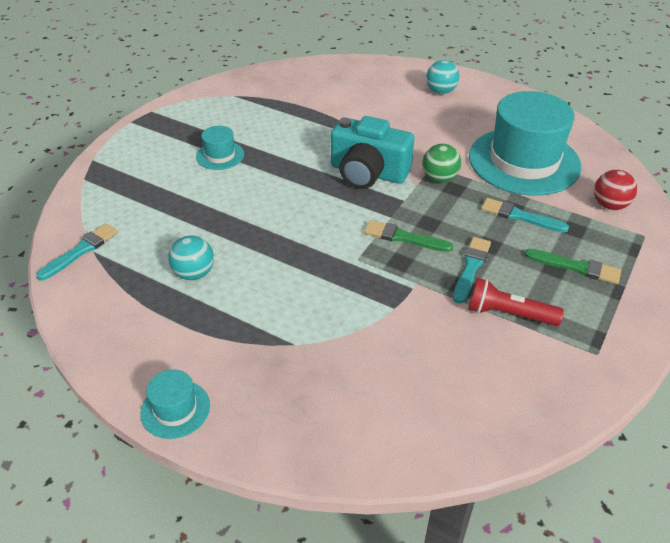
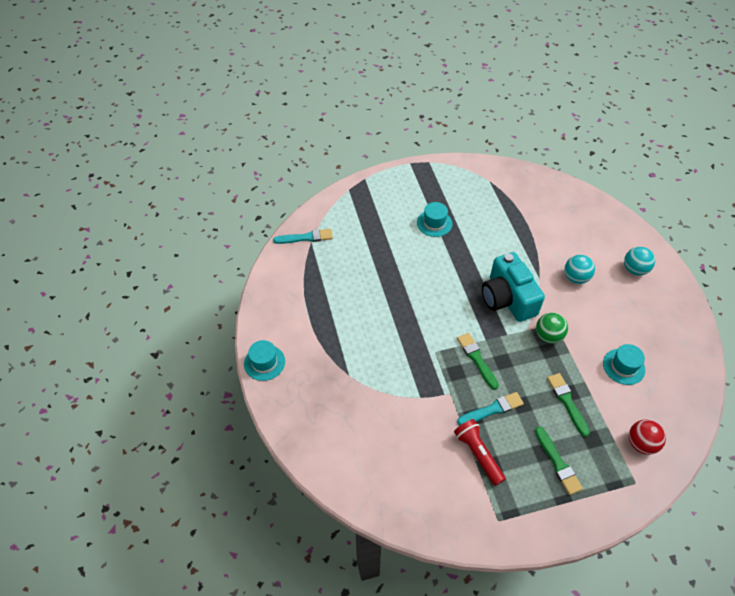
camera: 45 degrees right, 10 degrees up
(194, 273) = (344, 293): turquoise ball -> turquoise ball (576, 278)
(520, 216) = (567, 402): turquoise brush -> green brush
(524, 161) = (623, 366): turquoise hat -> turquoise hat, size x0.44

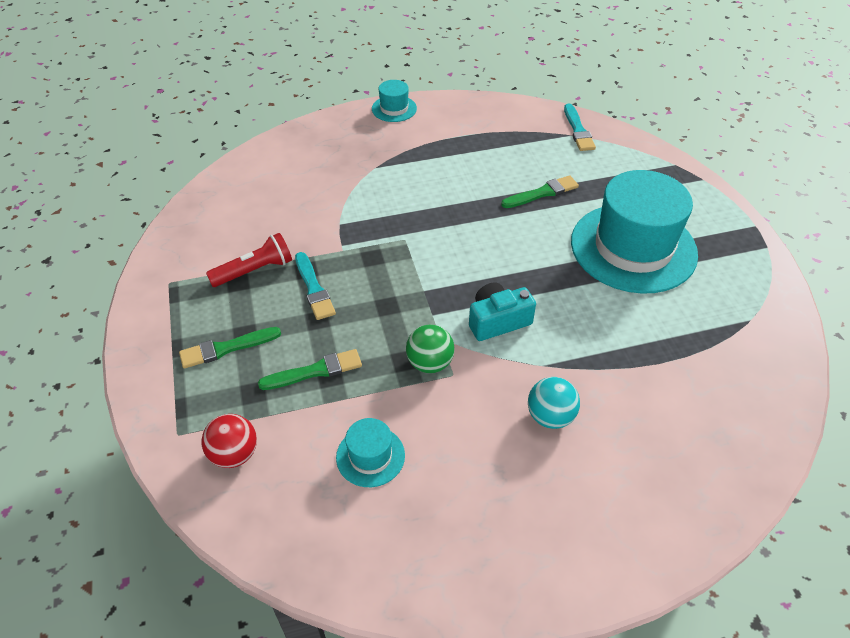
camera: 90 degrees right, 5 degrees down
(434, 223) = (633, 248): turquoise hat -> turquoise hat, size x2.28
(476, 359) = (392, 279): green brush -> green brush (542, 193)
(507, 298) = (497, 321): turquoise camera -> turquoise camera, size x0.65
(634, 269) = (583, 517): turquoise ball -> none

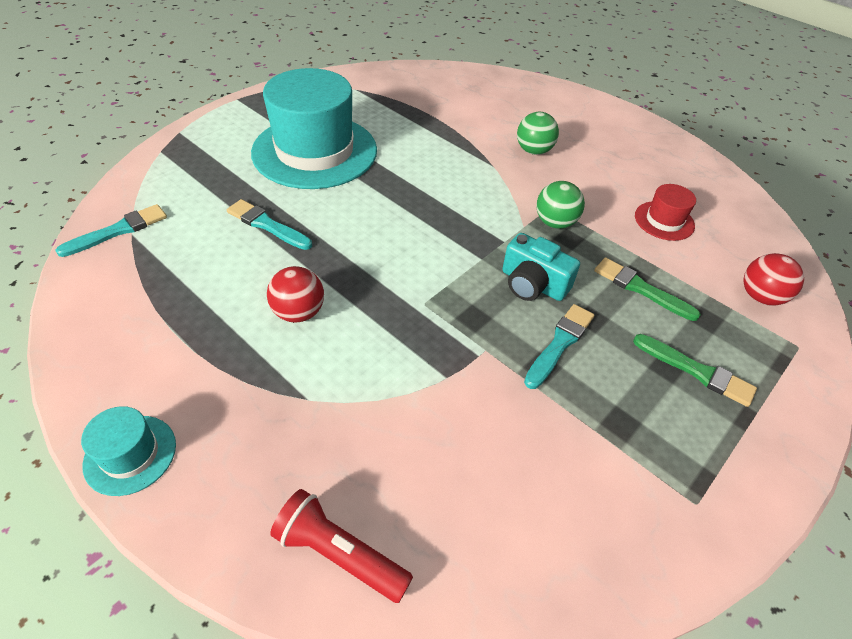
camera: 125 degrees left, 0 degrees up
(254, 271) = (590, 417): red flashlight -> red flashlight (340, 553)
(370, 456) = (664, 221): turquoise hat -> red hat
(442, 183) = (299, 312): none -> red ball
(497, 321) = (473, 200): turquoise camera -> turquoise camera (533, 284)
(542, 193) = (267, 225): green brush -> turquoise brush
(550, 416) = (533, 151): turquoise ball -> green ball

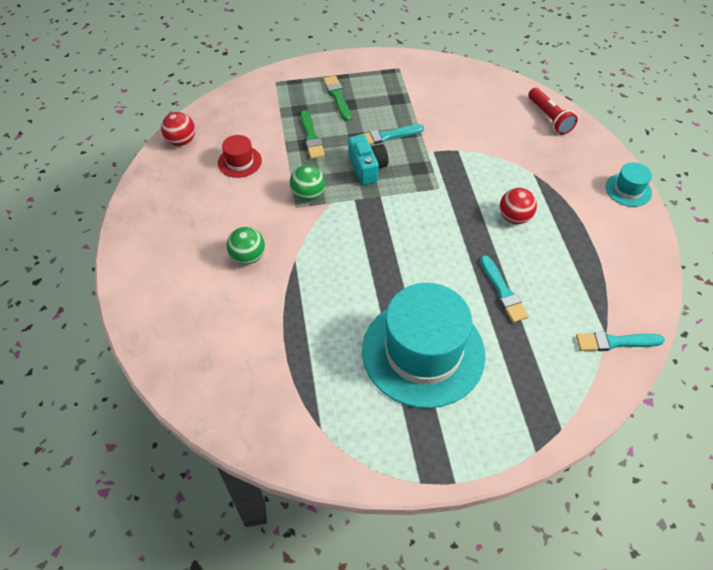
camera: 140 degrees left, 5 degrees up
(760, 297) = (256, 104): red ball -> red ball (181, 141)

